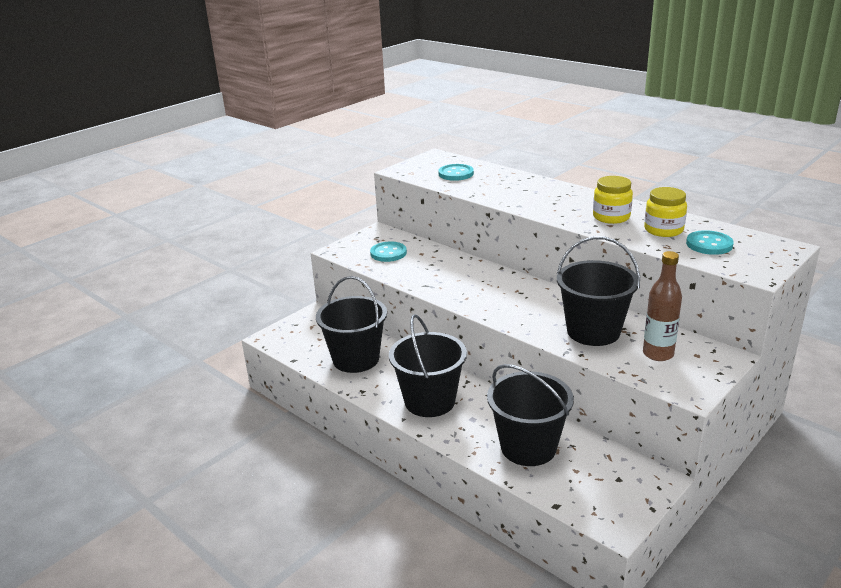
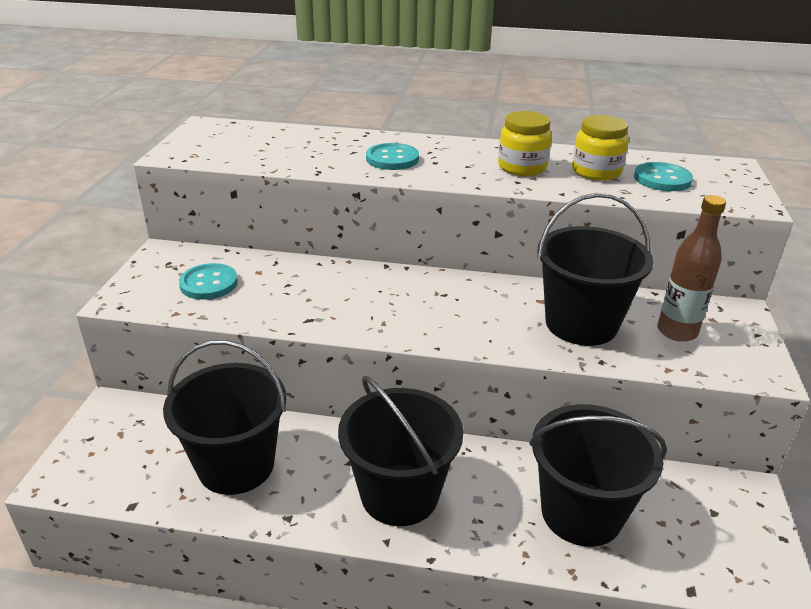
camera: 35 degrees left, 5 degrees up
(456, 174) = (262, 146): turquoise button -> turquoise button (392, 159)

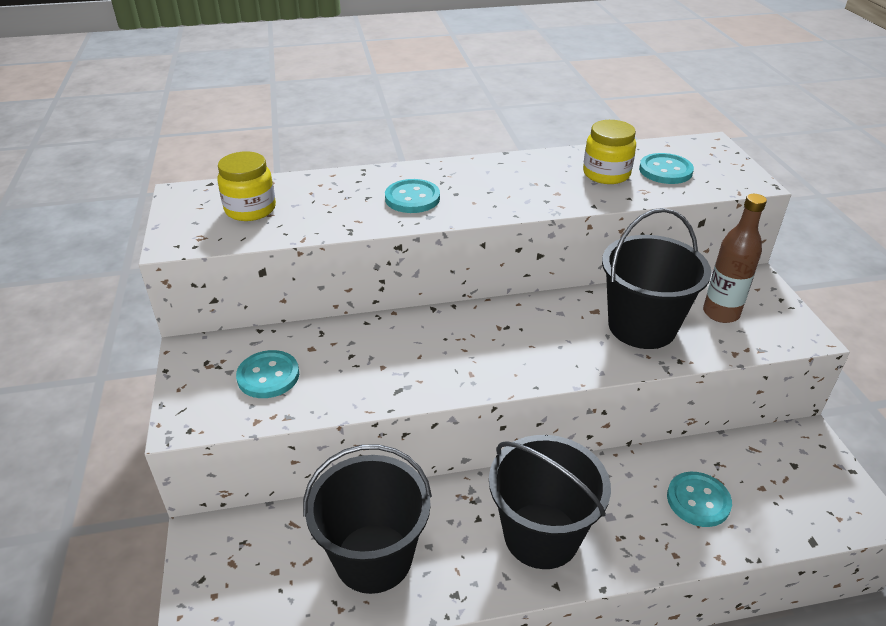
camera: 20 degrees left, 5 degrees up
(522, 167) = (539, 183): yellow jar -> yellow jar (250, 209)
(581, 513) = (698, 500): black bucket -> turquoise button

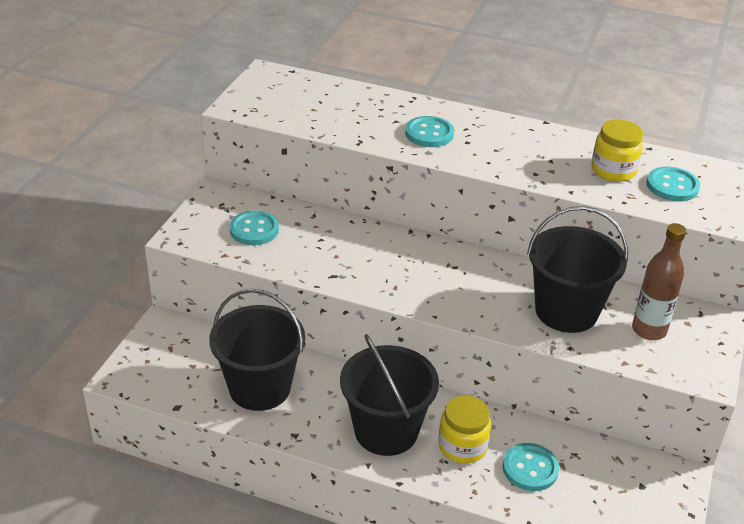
camera: 30 degrees right, 0 degrees up
(250, 209) = (303, 101): yellow jar -> yellow jar (462, 446)

